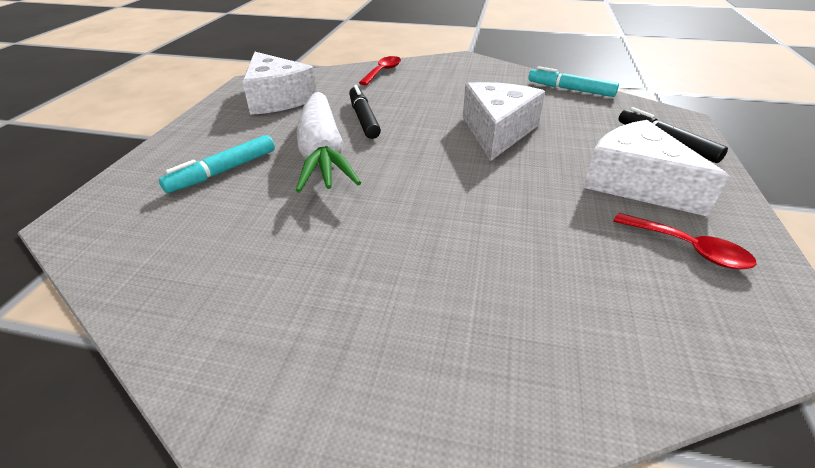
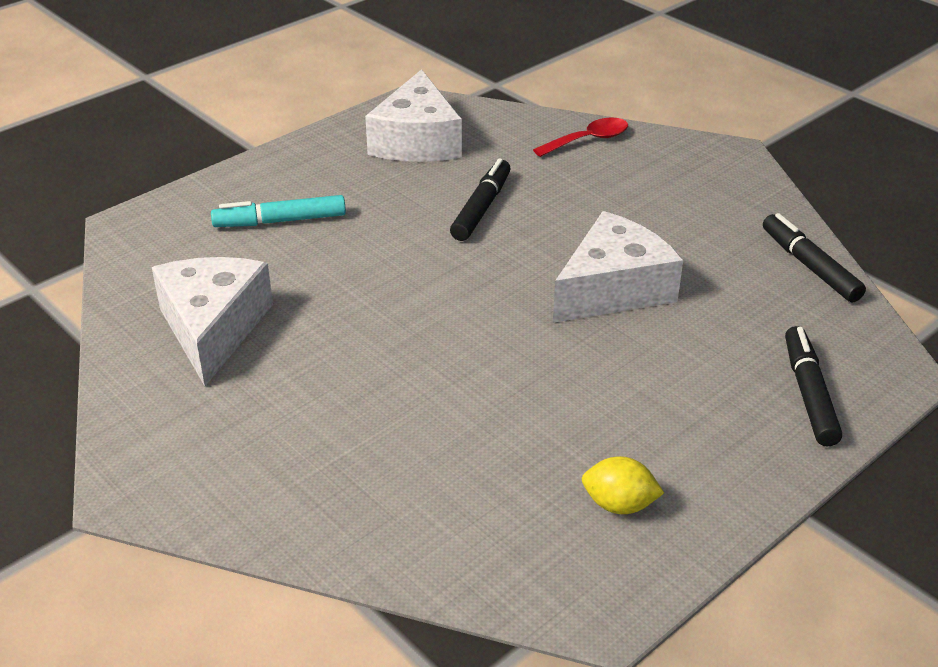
camera: 35 degrees right, 0 degrees up
(322, 154) = (389, 238): white carrot -> none
(570, 89) = (809, 266): turquoise marker -> black marker
(635, 183) = (678, 421): white cheese -> white cheese (213, 328)
(689, 249) = (619, 505): red spoon -> yellow lemon

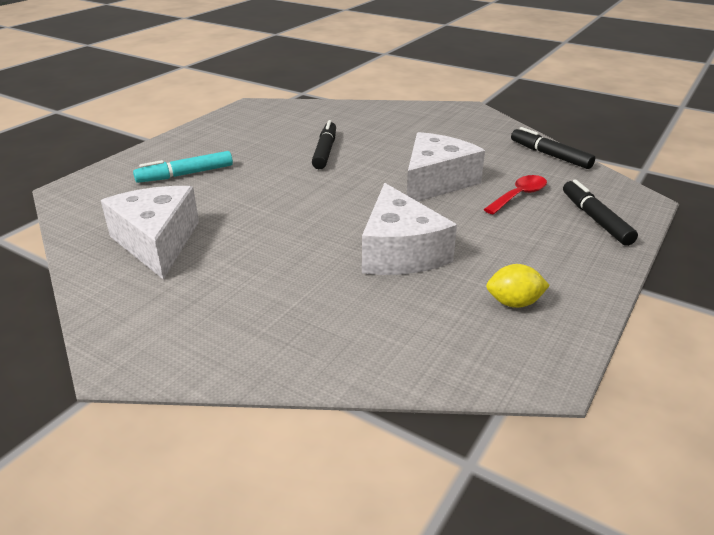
camera: 15 degrees left, 5 degrees down
(416, 141) = (264, 123): white cheese -> white cheese (400, 252)
(588, 140) = (376, 111): red spoon -> red spoon (519, 196)

